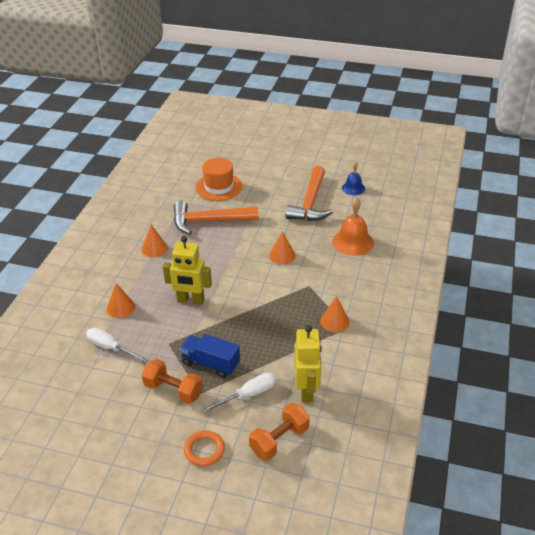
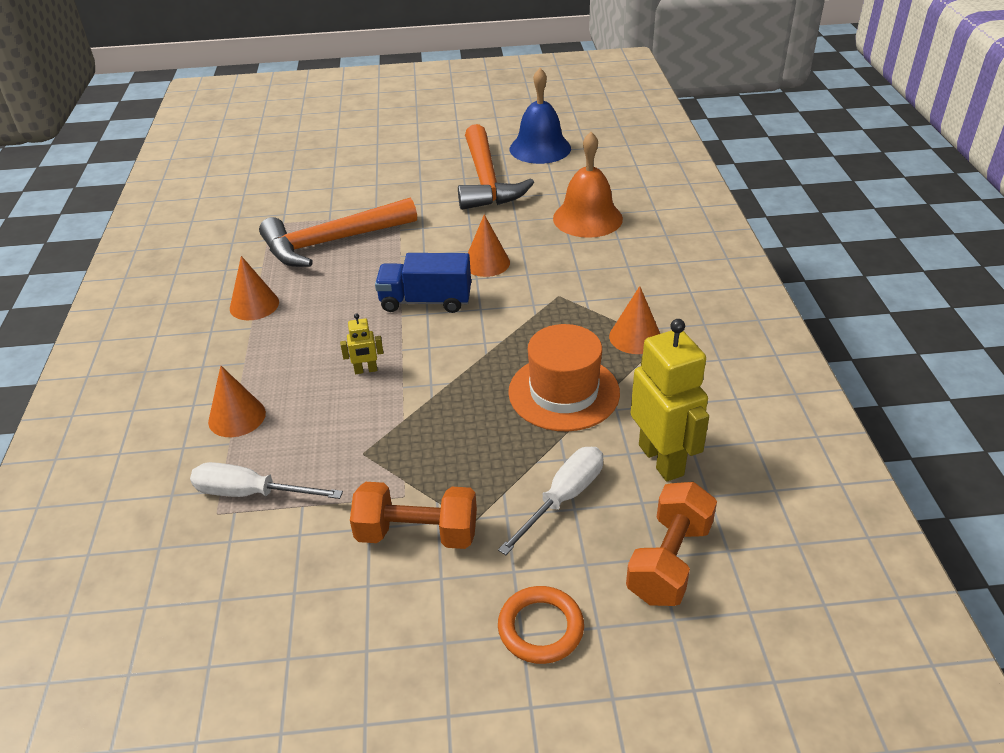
camera: 20 degrees left, 0 degrees up
(190, 300) = (366, 370): yellow robot -> yellow robot, size x0.45
(210, 364) = (462, 465): blue truck -> blue truck (426, 301)
(219, 187) = (321, 190): orange hat -> orange hat (564, 392)
(353, 188) = (540, 148): blue bell -> blue bell, size x1.61

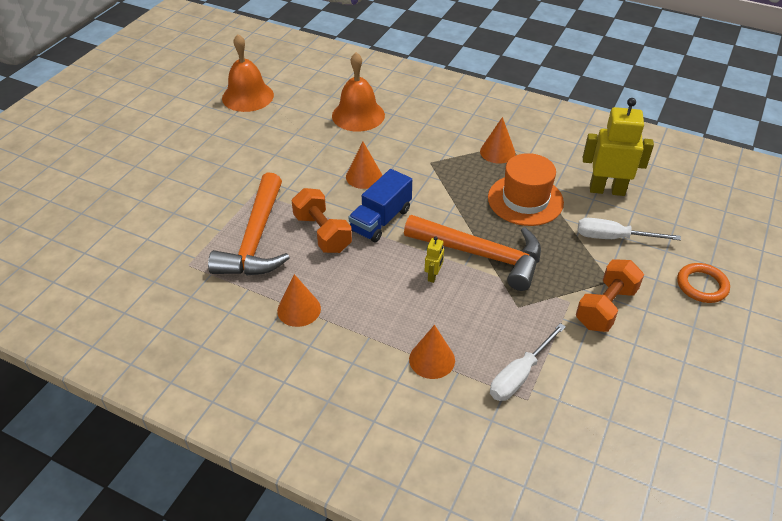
camera: 60 degrees left, 5 degrees up
(486, 181) = (261, 136): orange hammer -> orange hammer (481, 255)
(540, 148) = (248, 96): blue bell -> orange bell
(563, 498) = (613, 238): white screwdriver -> white screwdriver turned 60 degrees counterclockwise
(669, 561) = (680, 221): orange dumbbell -> orange dumbbell (322, 233)

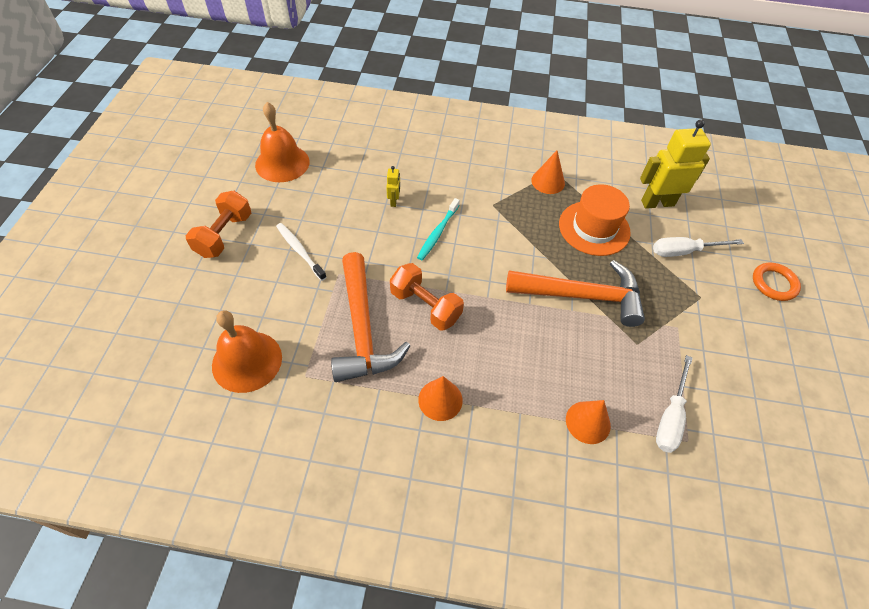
camera: 20 degrees left, 10 degrees up
(230, 168) = (299, 250): none -> white toothbrush
(358, 115) = (402, 165): orange bell -> orange bell (247, 361)
(364, 176) = (437, 233): orange cone -> turquoise toothbrush
(381, 220) = (475, 279): blue truck -> none
(433, 276) = (549, 329): yellow robot -> yellow robot (394, 201)
(605, 307) = (709, 325): orange dumbbell -> orange dumbbell (224, 235)

